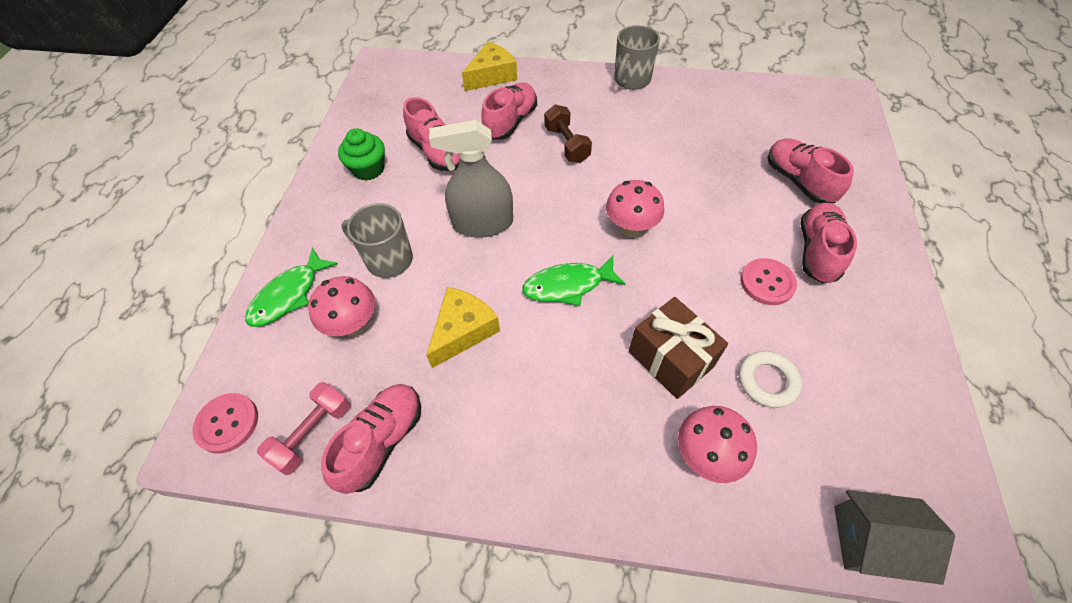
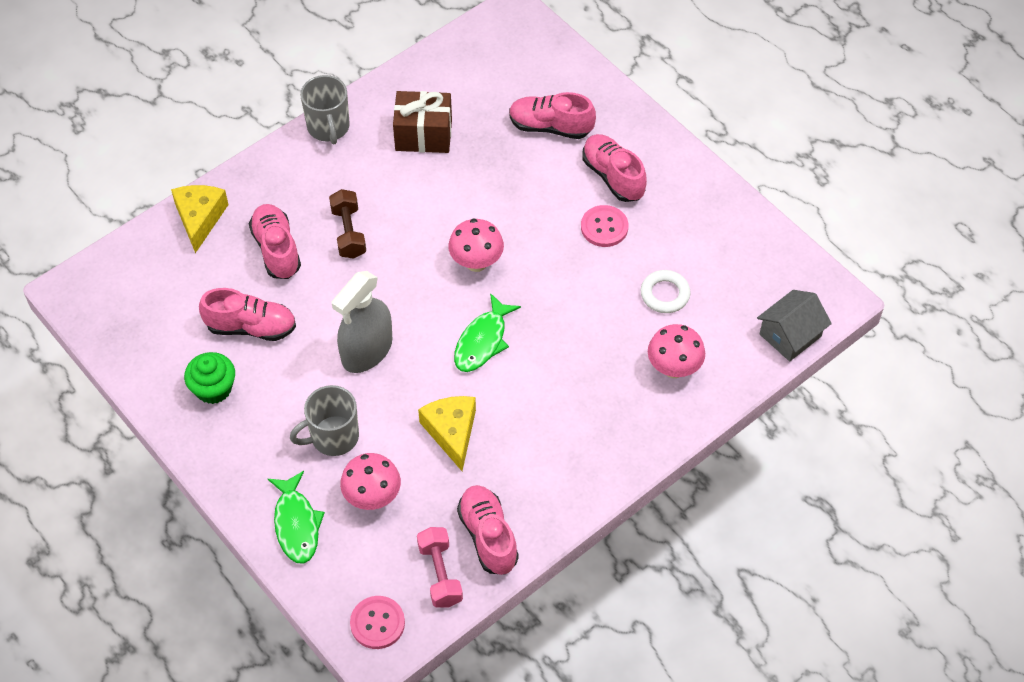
camera: 50 degrees left, 0 degrees up
(567, 144) = (348, 232): brown dumbbell -> brown dumbbell turned 60 degrees clockwise
(670, 359) = (598, 331): brown gift -> brown gift (423, 135)

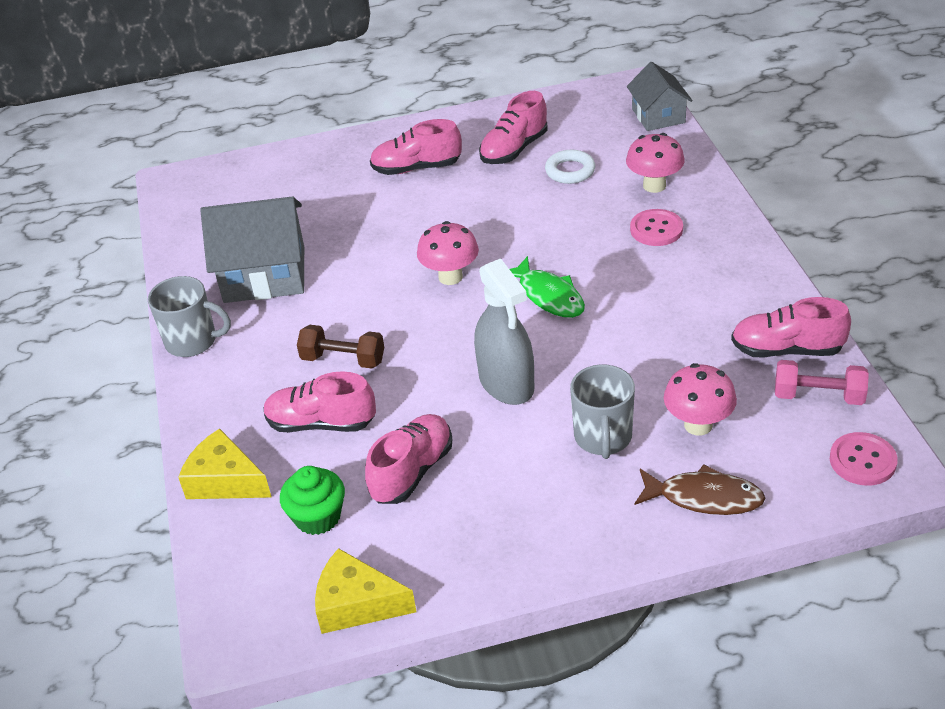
camera: 60 degrees left, 15 degrees down
(213, 388) = (476, 527): green cupcake -> green cupcake (317, 517)
(296, 524) = (704, 497): green fish -> brown fish
(423, 135) = (264, 274): brown gift -> grey house
(452, 432) = (647, 344): yellow cheese -> yellow cheese (357, 604)
(550, 127) = (328, 191): pink shoe -> pink shoe (514, 149)
(604, 227) = (470, 187): pink button -> pink button (656, 229)

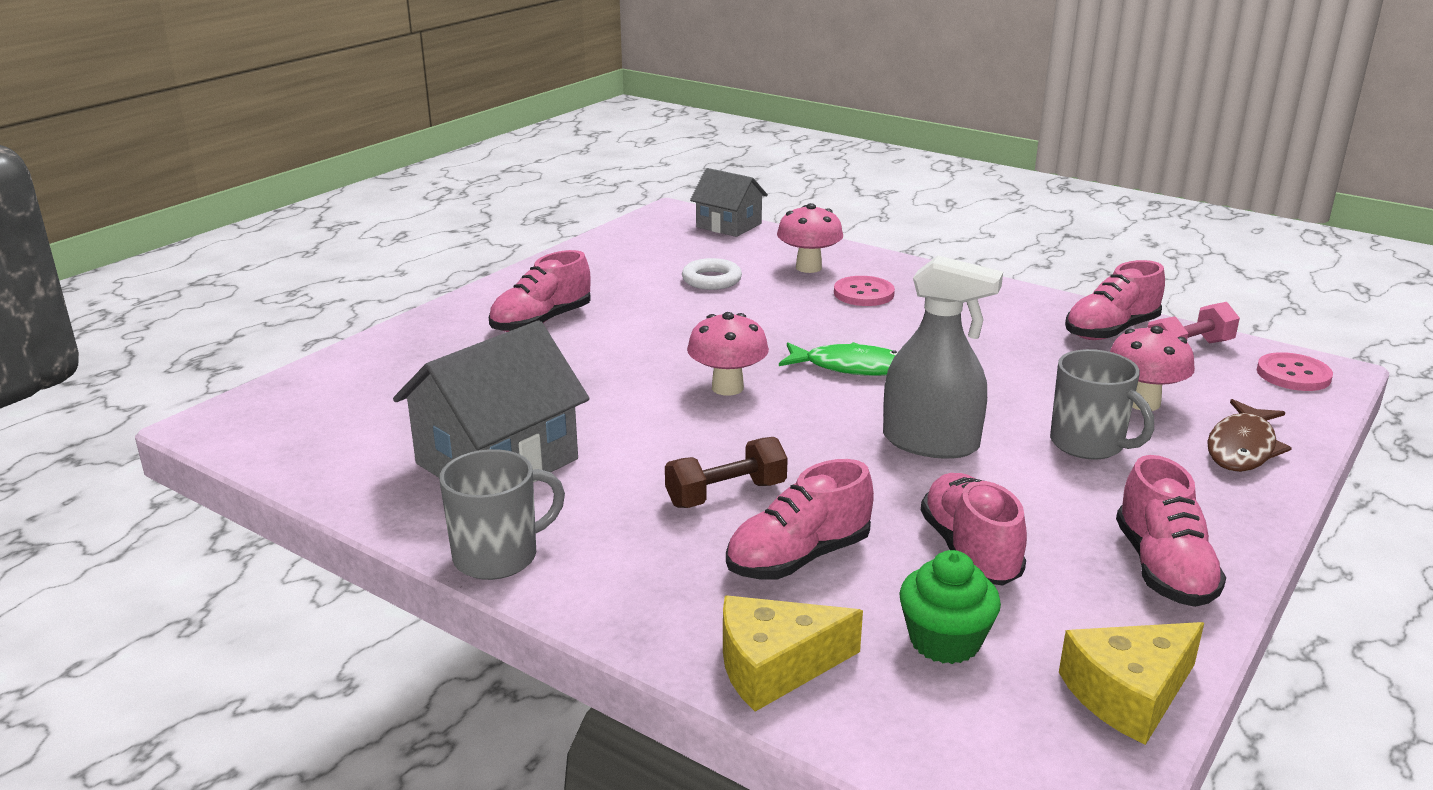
camera: 45 degrees left, 15 degrees down
(514, 149) = (627, 281): pink shoe -> pink shoe (1163, 569)
(704, 497) = (1242, 447): brown fish -> brown fish turned 150 degrees clockwise

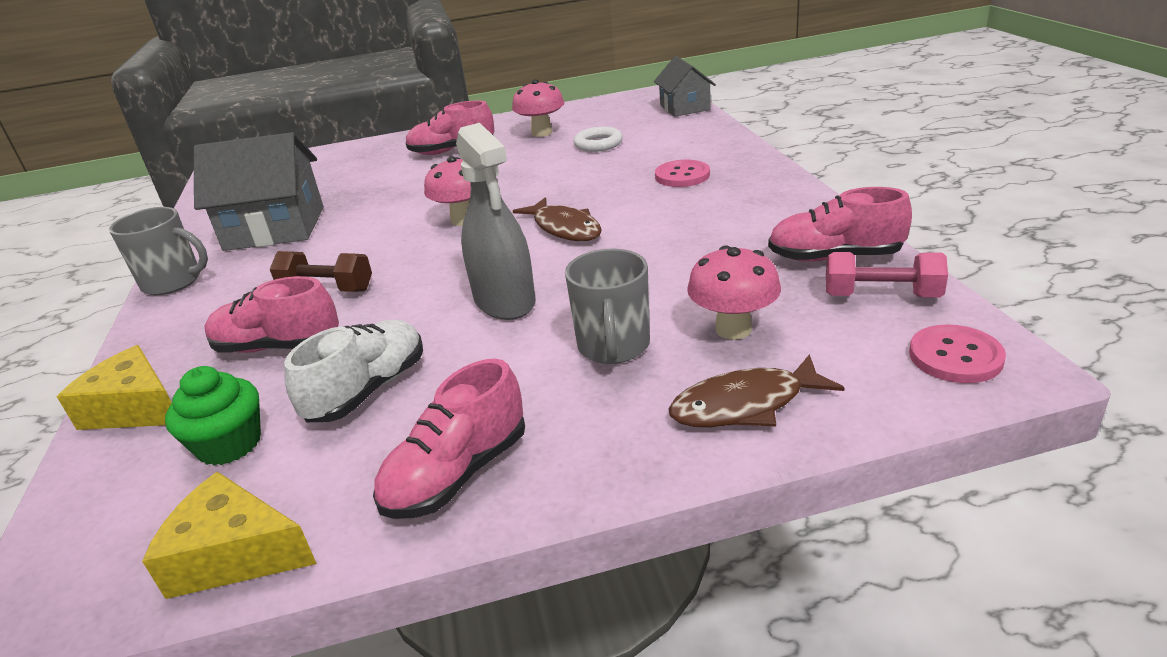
camera: 45 degrees right, 5 degrees up
(808, 267) = (680, 148): pink mushroom -> pink mushroom (542, 133)
(851, 367) = (564, 228): green fish -> brown fish
(970, 551) = (368, 390): pink shoe -> white shoe

